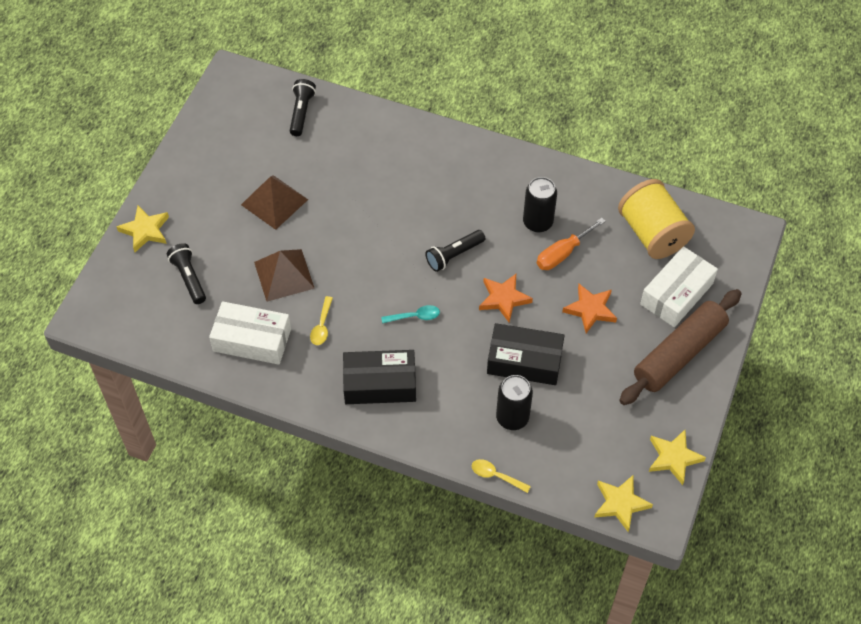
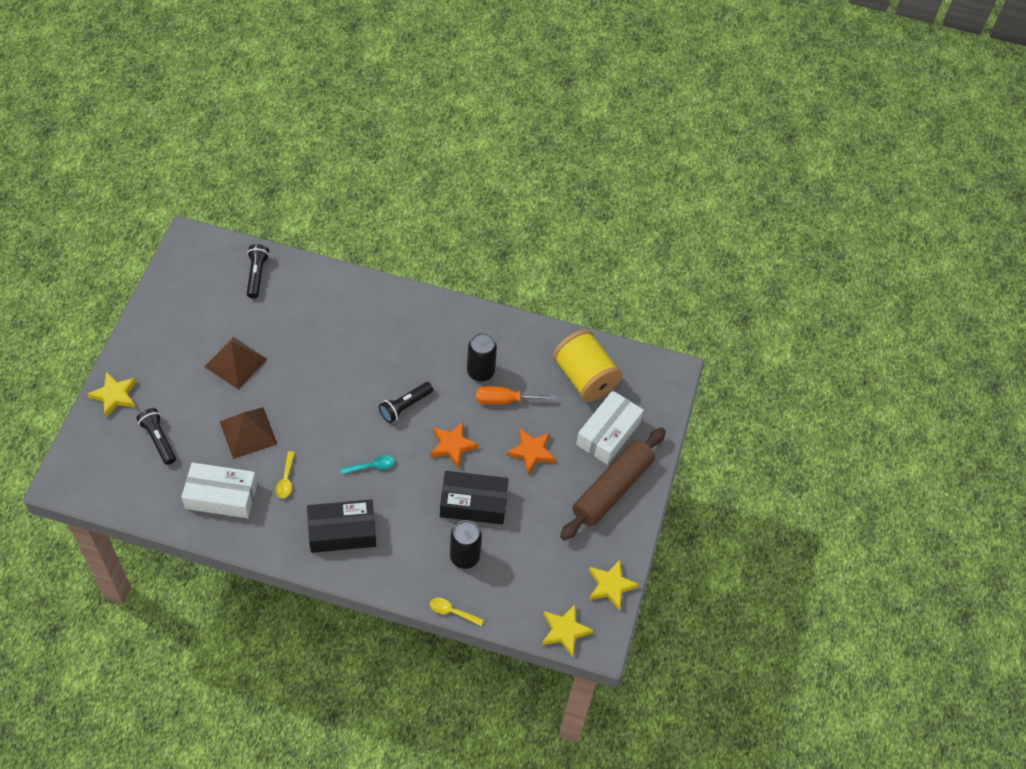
camera: 10 degrees left, 0 degrees up
(562, 253) = (504, 400): orange screwdriver -> orange screwdriver turned 45 degrees clockwise

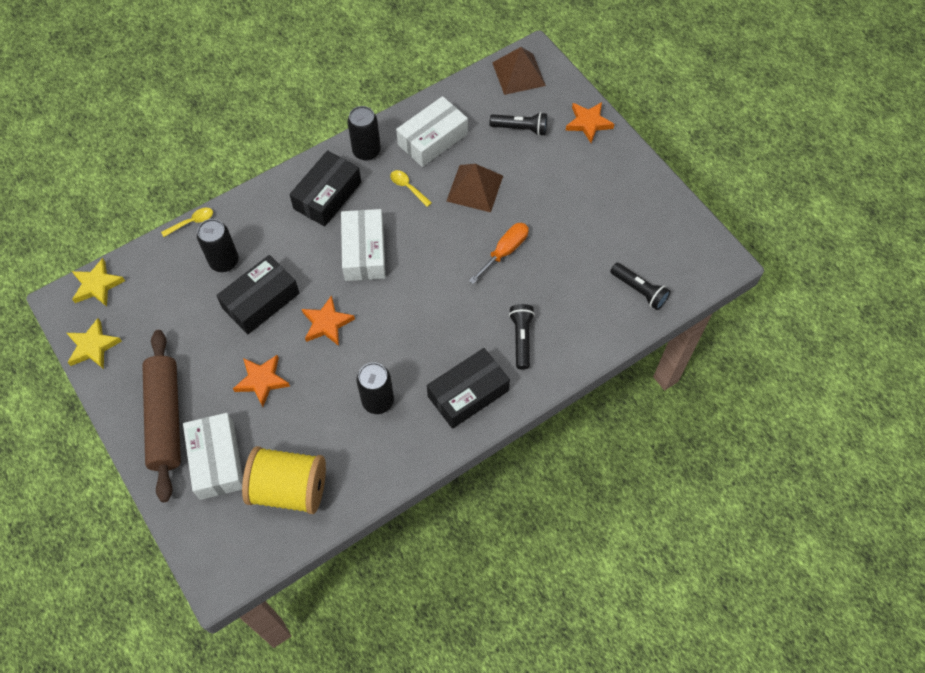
camera: 135 degrees right, 5 degrees up
(114, 395) = (588, 123): yellow star -> orange star
(235, 363) = (552, 219): brown pyramid -> brown pyramid (518, 74)
(274, 536) = (366, 151): none -> black can
(372, 466) = (364, 252): turquoise spoon -> white box
(405, 406) = (398, 314): black flashlight -> black flashlight (521, 339)
(427, 324) = (468, 393): none -> black box
(504, 400) = (331, 398): orange screwdriver -> orange screwdriver (505, 251)

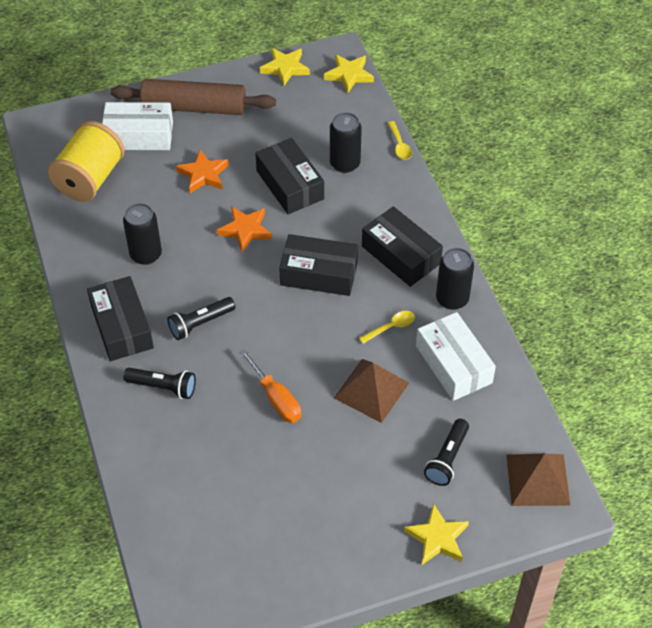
camera: 105 degrees right, 10 degrees down
(364, 252) = (319, 274): white box -> black box
(588, 123) = (437, 538): orange star -> yellow star
(639, 291) = (177, 519): black flashlight -> black flashlight (200, 323)

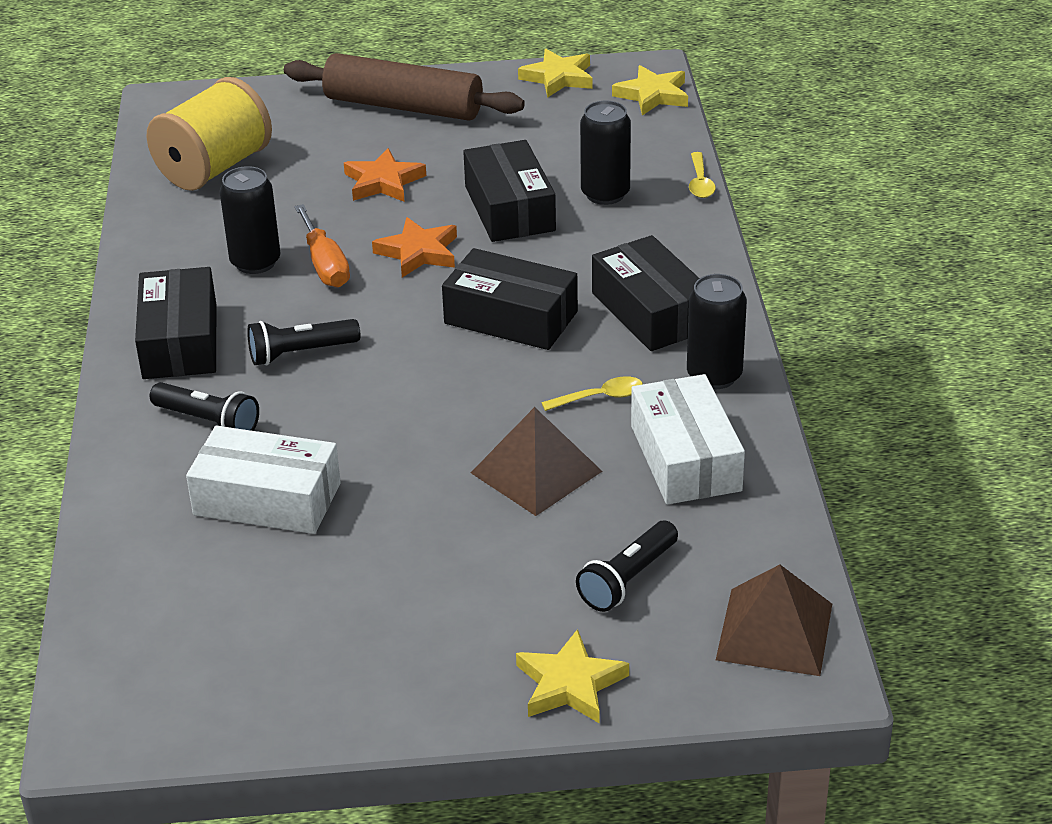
camera: 15 degrees right, 15 degrees down
(139, 135) = (308, 128): white box -> white box (267, 499)
(276, 399) = (378, 461): orange screwdriver -> orange screwdriver (325, 265)

